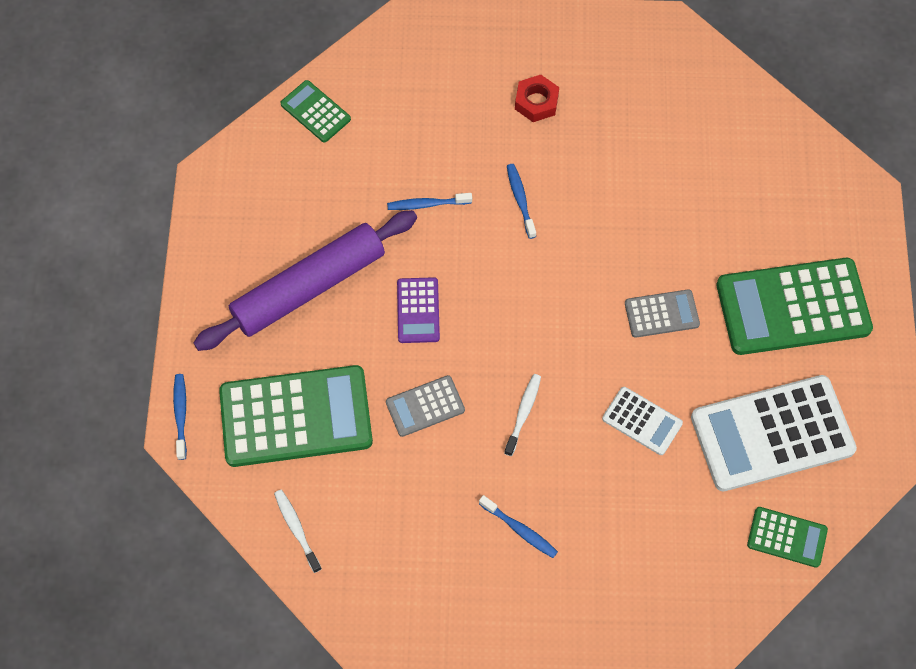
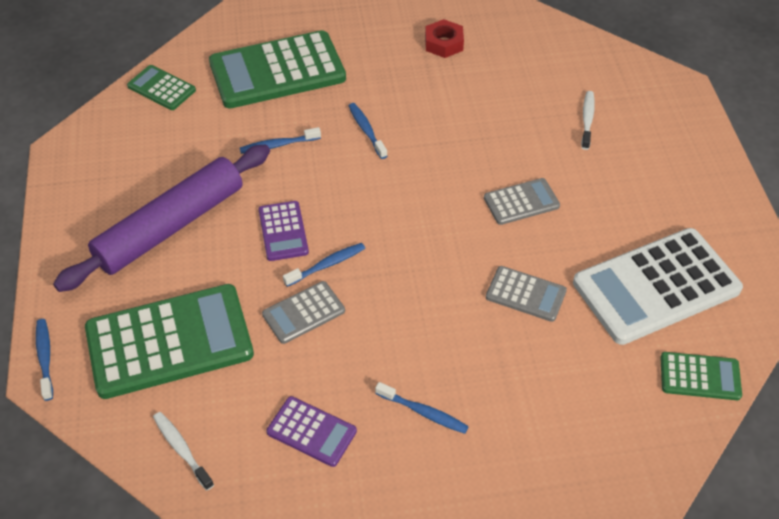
camera: 10 degrees left, 15 degrees down
(414, 531) = (311, 432): none -> purple calculator
(455, 356) = (327, 265): none -> blue toothbrush
(523, 413) = (405, 304): white toothbrush -> white toothbrush (587, 119)
(536, 102) = (366, 57): red nut -> red nut (444, 43)
(642, 421) = (525, 294): white calculator -> grey calculator
(793, 307) = (643, 180): green calculator -> green calculator (277, 71)

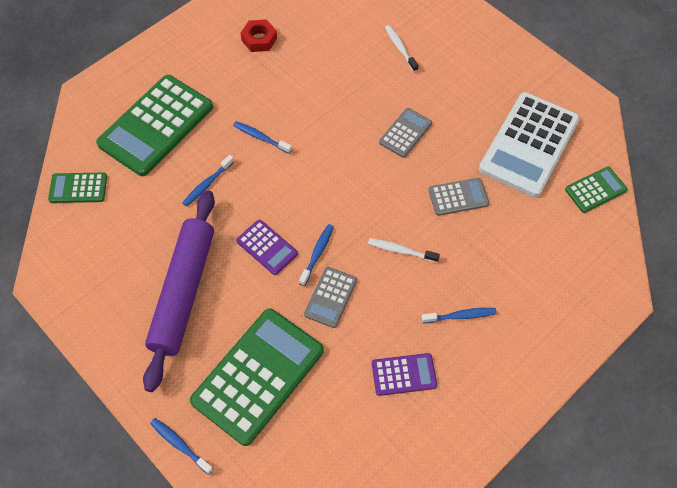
camera: 35 degrees left, 10 degrees up
(181, 449) = (332, 443): white toothbrush -> white toothbrush (400, 250)

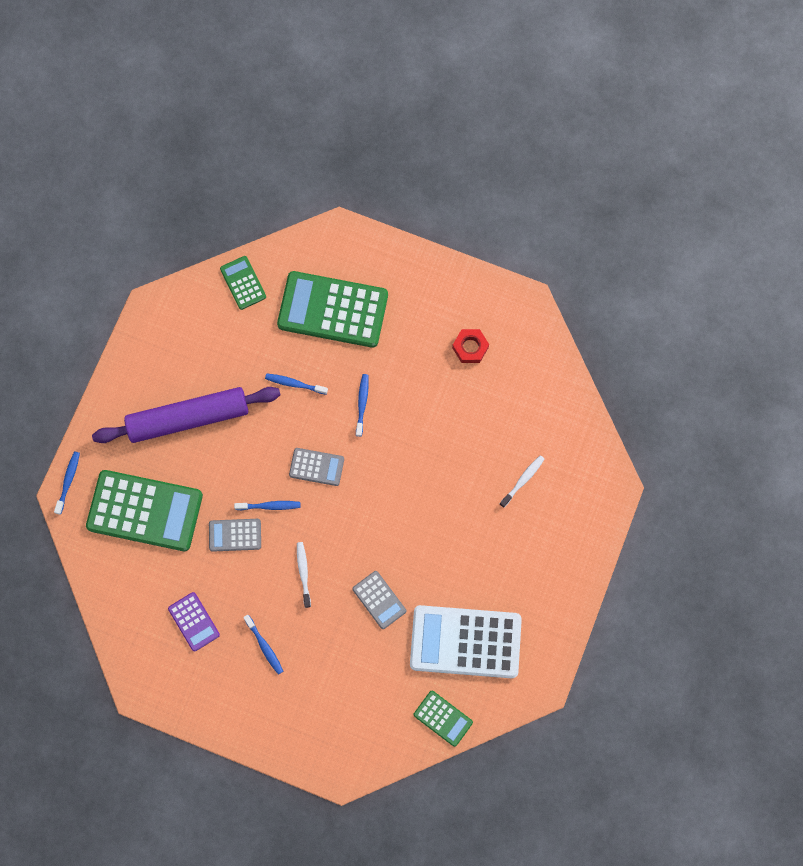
camera: 65 degrees right, 15 degrees up
(267, 247) = (257, 462): purple calculator -> none
(405, 133) = (426, 526): grey calculator -> grey calculator (316, 467)

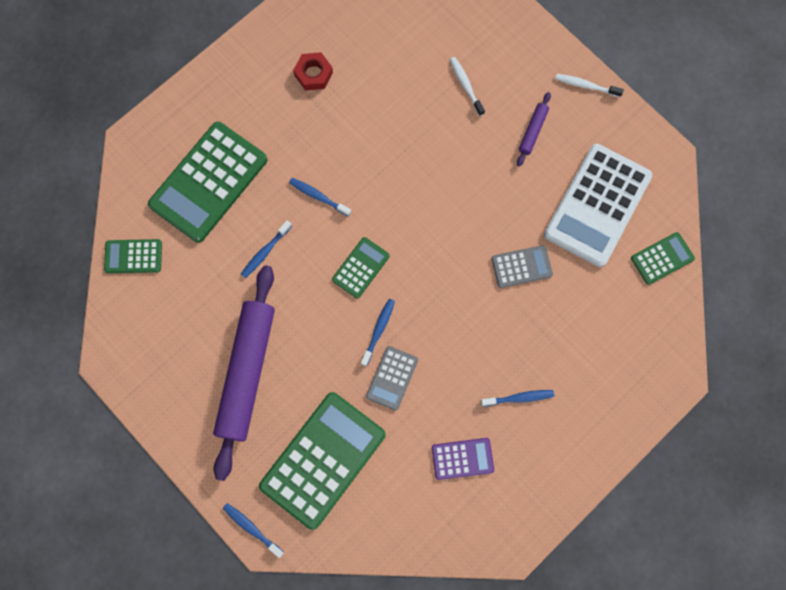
camera: 65 degrees left, 0 degrees up
(303, 572) = (462, 327): white toothbrush -> white toothbrush (585, 85)
(316, 467) = (361, 268): grey calculator -> green calculator
(508, 557) = (533, 131): none -> purple rolling pin

